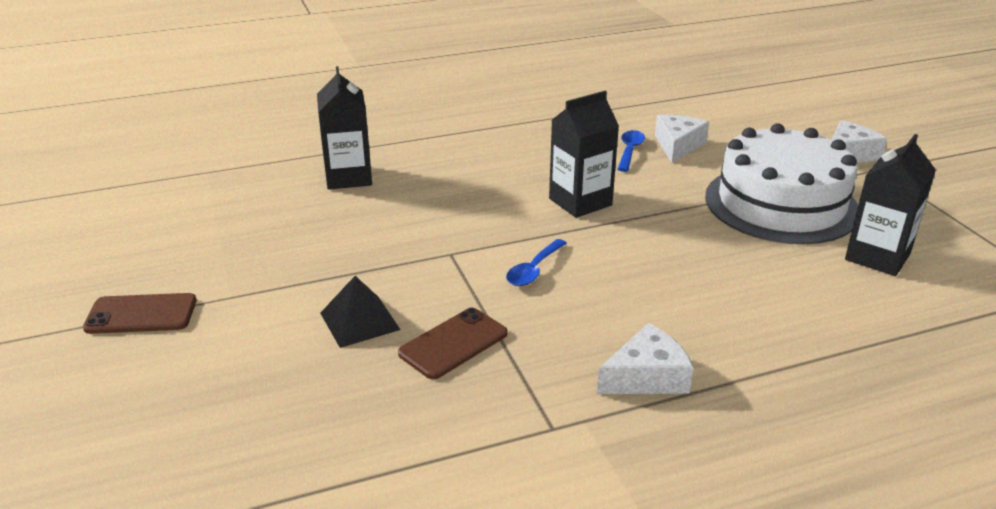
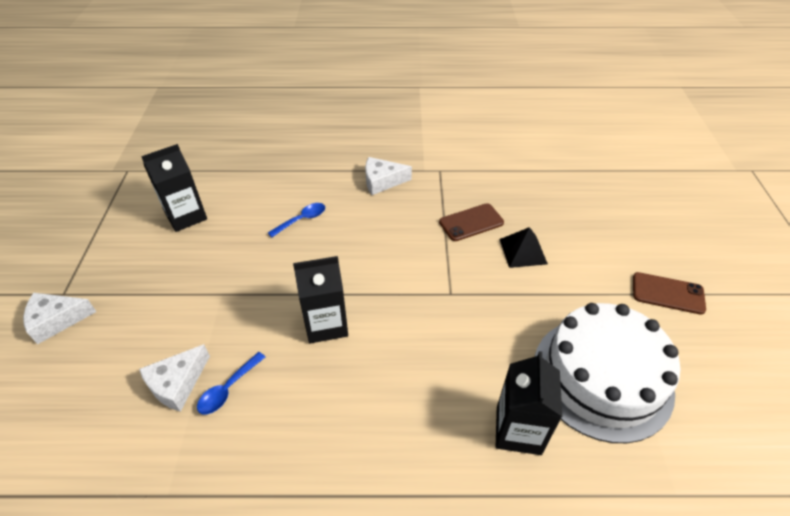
camera: 160 degrees left, 15 degrees up
(534, 270) = (400, 263): blue spoon -> blue spoon (302, 220)
(781, 204) = (184, 277): white cake -> white cake (602, 377)

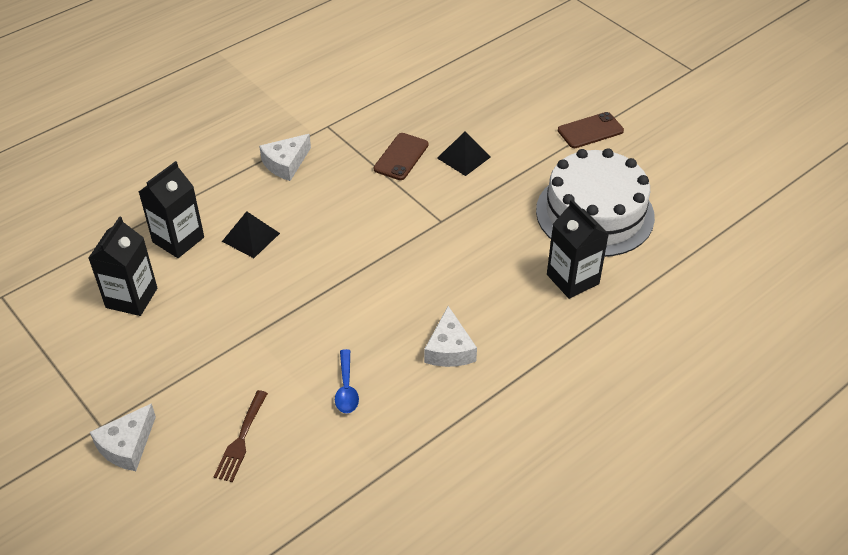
camera: 40 degrees left, 0 degrees up
(117, 373) = (241, 439): none -> brown fork
(177, 384) = (301, 412): white cheese -> white cheese (449, 349)
(302, 220) = (251, 237): blue spoon -> black pyramid
(326, 324) = (369, 300): black carton -> black carton (178, 240)

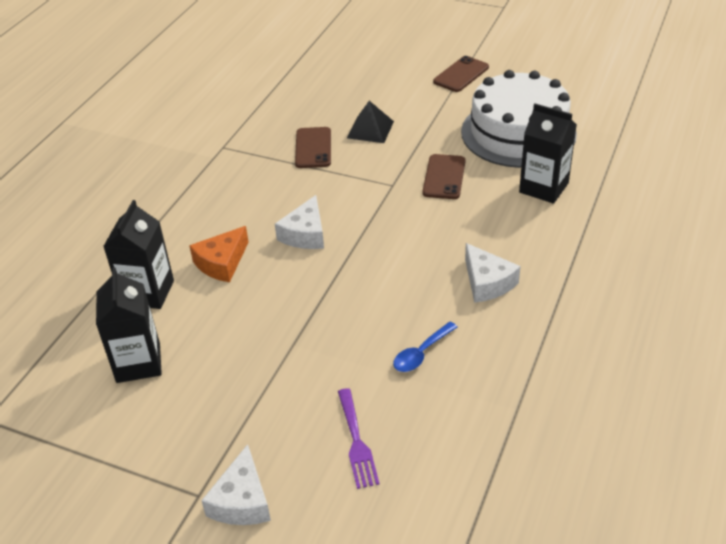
camera: 25 degrees left, 5 degrees down
(241, 439) = (356, 441): brown fork -> purple fork
(251, 237) = (222, 263): black pyramid -> orange cheese
(286, 163) = (207, 190): white cheese -> white cheese (305, 234)
(346, 388) = (421, 353): blue spoon -> blue spoon turned 75 degrees clockwise
(492, 232) = (444, 177): none -> brown phone

